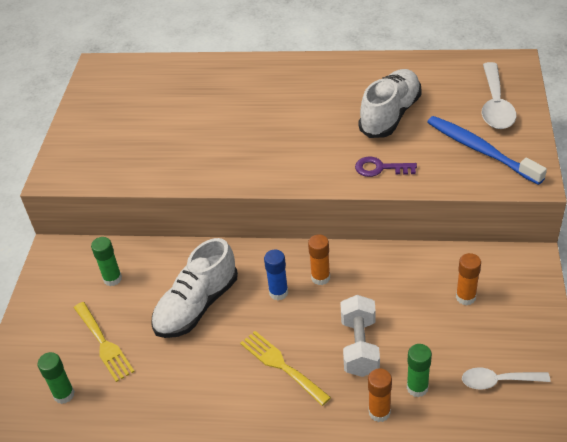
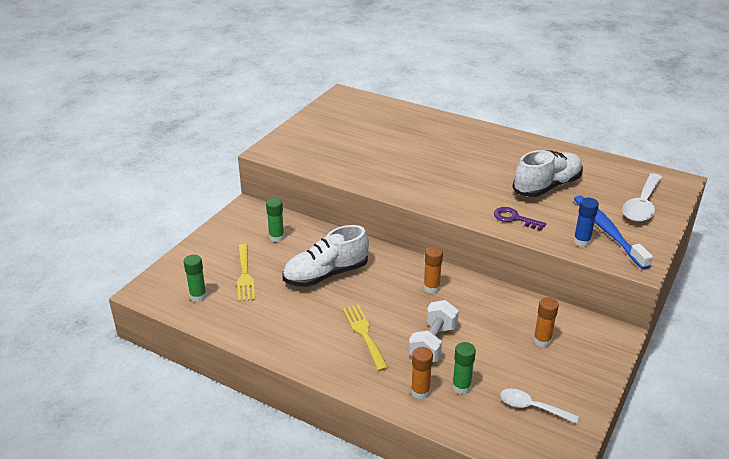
camera: 20 degrees right, 10 degrees down
(278, 292) = (392, 287): blue glue stick -> blue glue stick (581, 241)

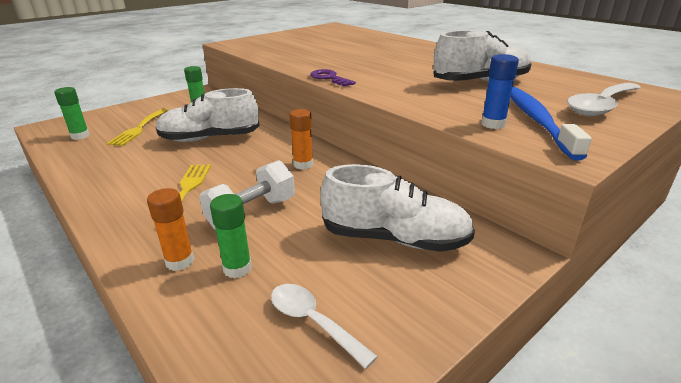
camera: 20 degrees right, 5 degrees down
(515, 218) = (419, 98): purple key -> purple key (329, 78)
(542, 341) = (395, 239): orange glue stick -> white shoe

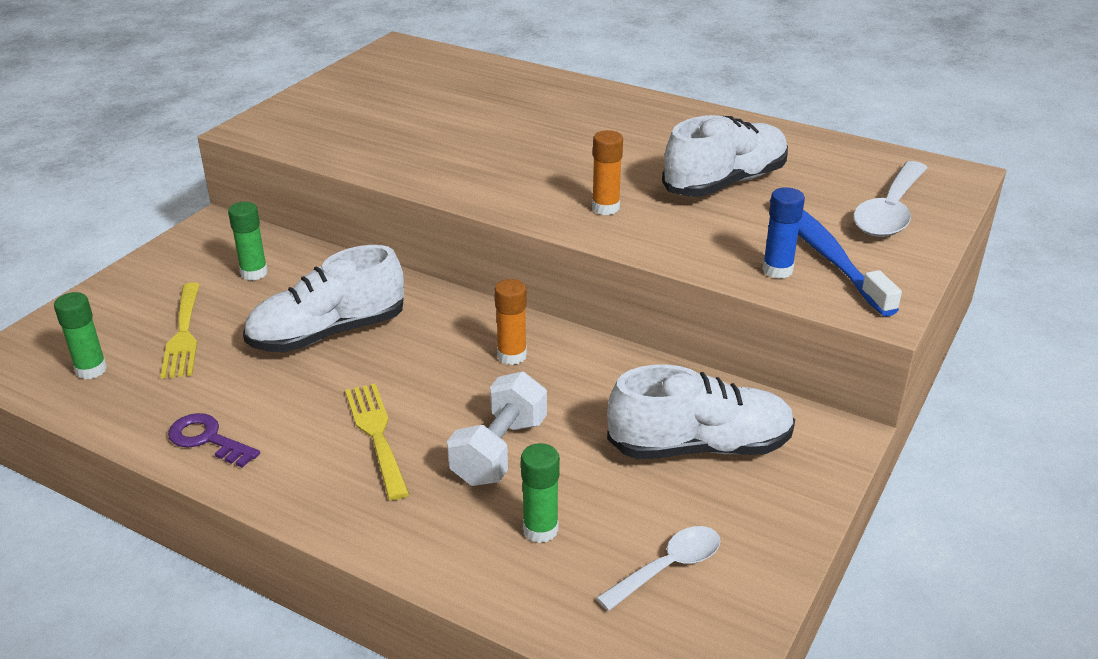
camera: 20 degrees left, 5 degrees up
(180, 261) = (462, 539): orange glue stick -> orange glue stick (605, 208)
(313, 322) = (668, 567): white spoon -> white spoon turned 120 degrees clockwise
(329, 78) = (505, 206): purple key -> purple key (208, 439)

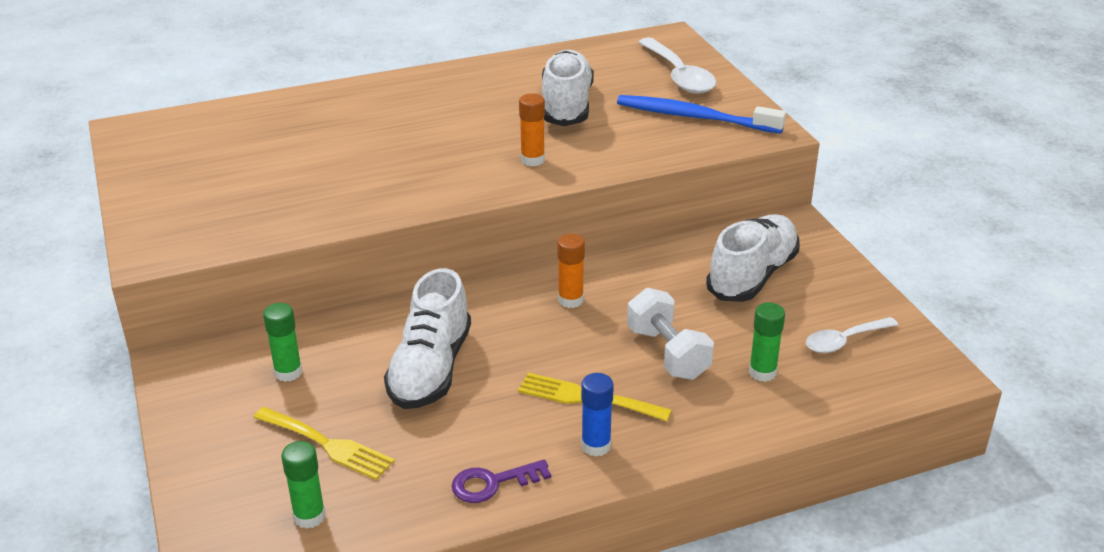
camera: 50 degrees left, 0 degrees up
(668, 567) = (844, 341): white spoon -> white spoon turned 120 degrees counterclockwise
(777, 270) = (690, 140): blue glue stick -> blue glue stick (596, 446)

